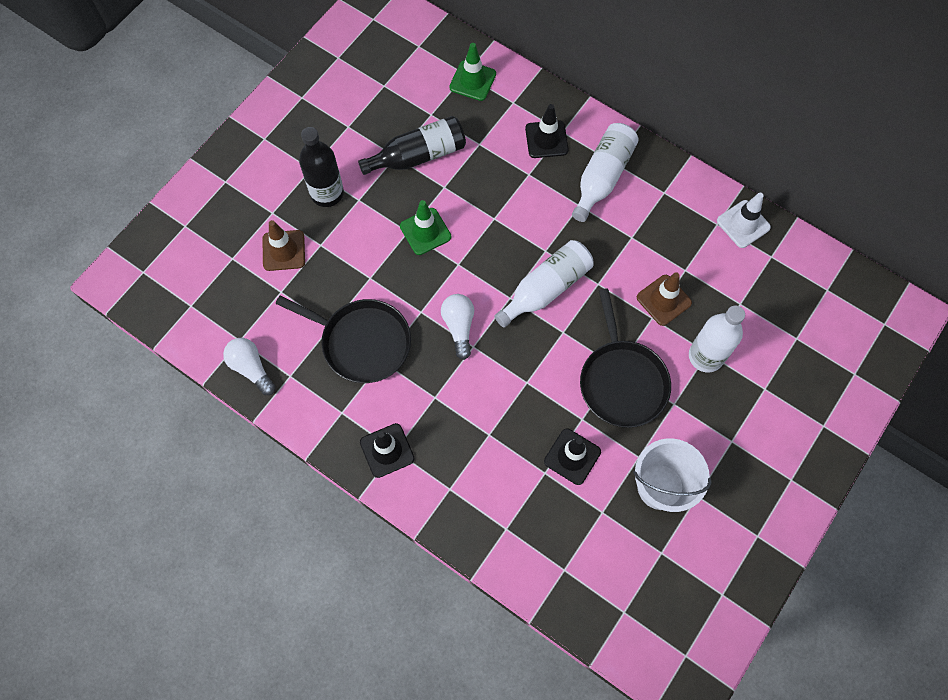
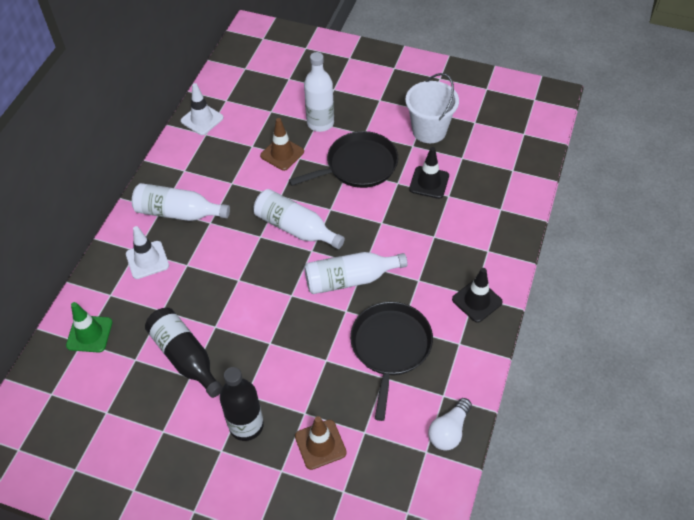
camera: 105 degrees left, 15 degrees down
(425, 231) = (266, 329): green traffic cone -> none
(459, 327) = (350, 279): white light bulb -> white bottle
(546, 139) = (147, 260): black traffic cone -> white traffic cone

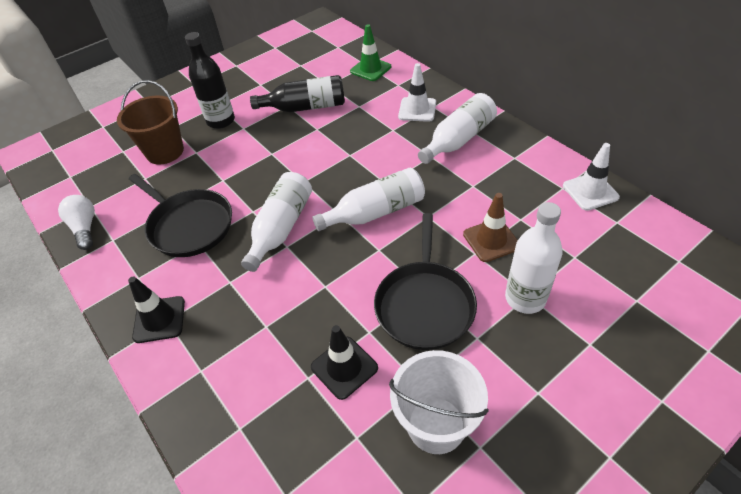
camera: 125 degrees right, 5 degrees down
(320, 444) = (165, 152): brown traffic cone -> brown bucket

